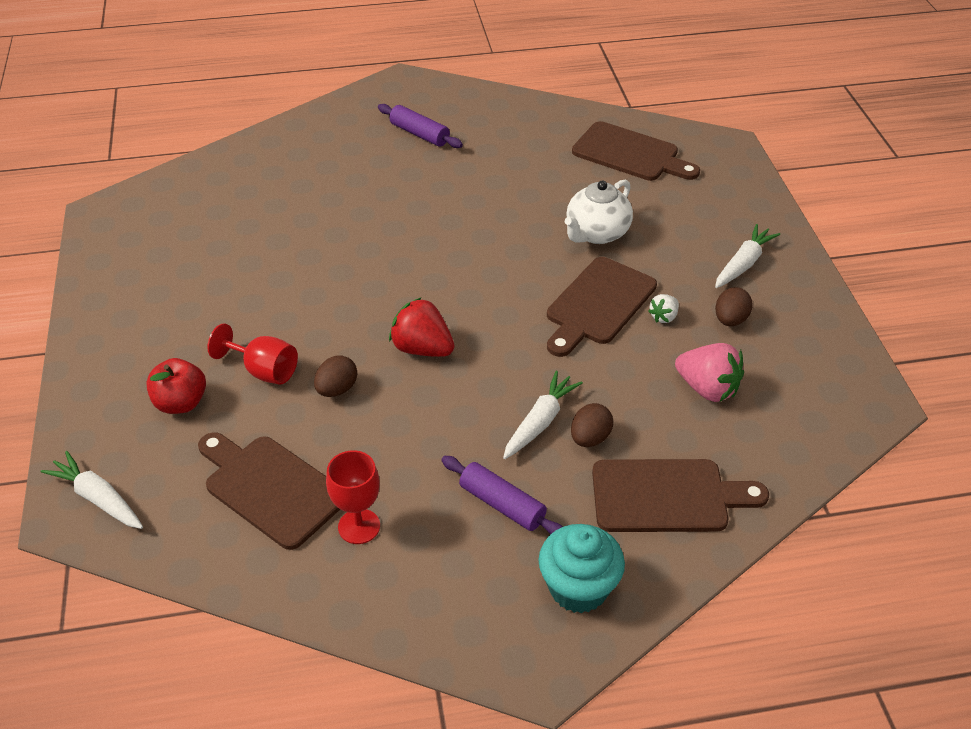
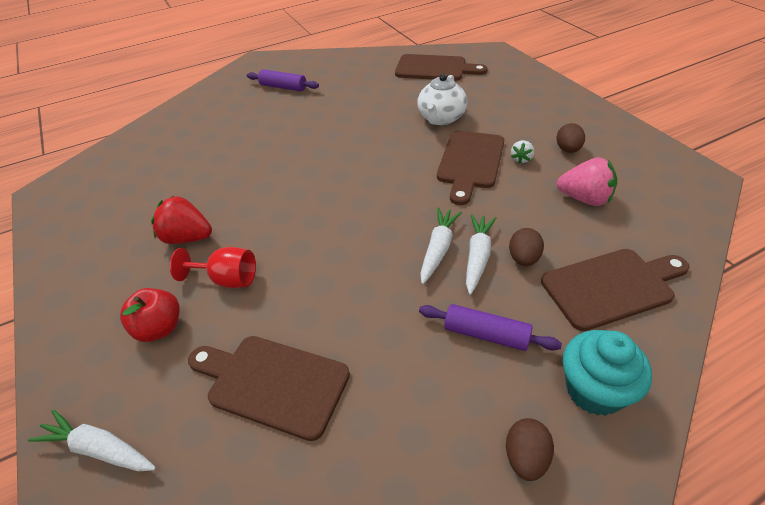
camera: 15 degrees left, 0 degrees up
(337, 389) = (298, 277): brown egg -> brown egg (525, 458)
(359, 526) = (371, 395): red goblet -> none
(422, 348) = (354, 226): red strawberry -> red strawberry (187, 238)
(743, 264) = (551, 114): white carrot -> white carrot (438, 249)

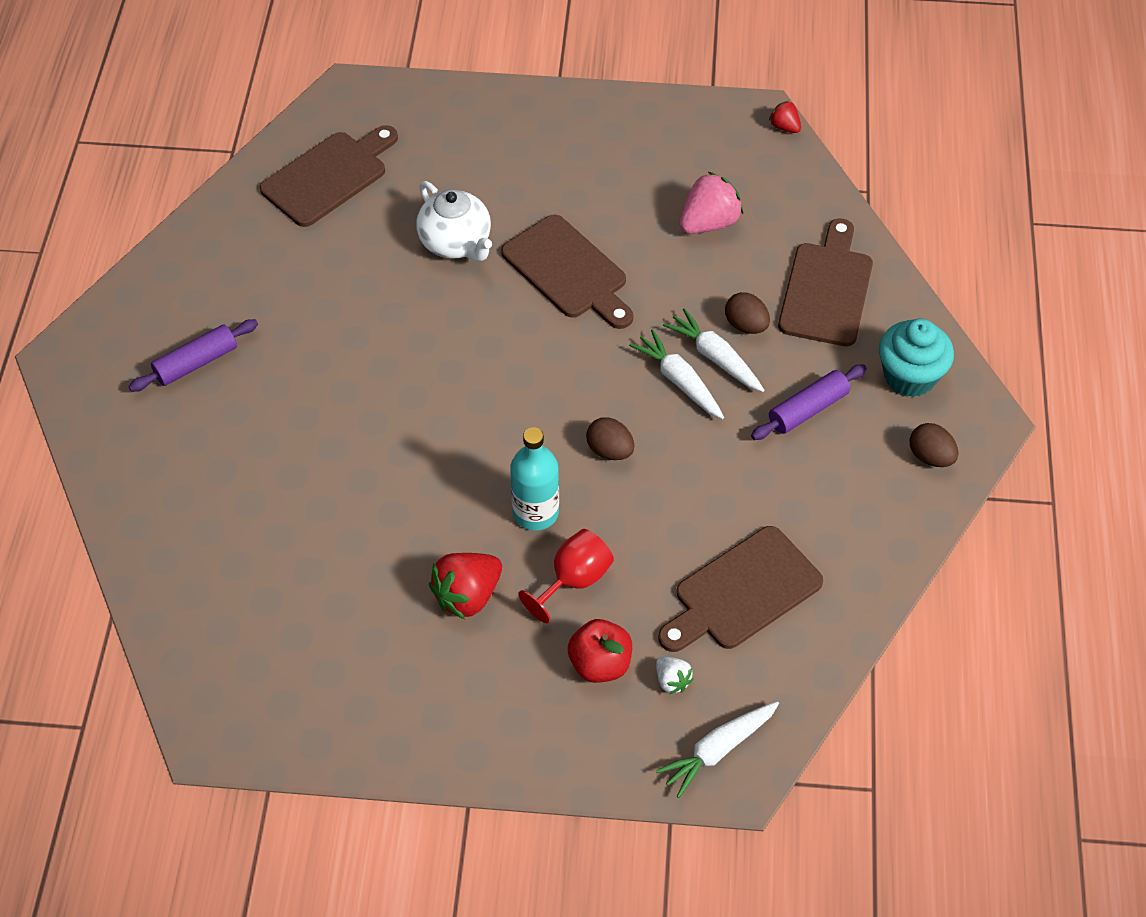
camera: 60 degrees left, 10 degrees up
(272, 236) = (535, 512): none -> turquoise bottle
(521, 159) = (603, 225): white strawberry -> white strawberry (672, 681)
(568, 150) = (624, 177): brown egg -> brown egg (610, 450)
(715, 193) = (784, 127): none -> red strawberry

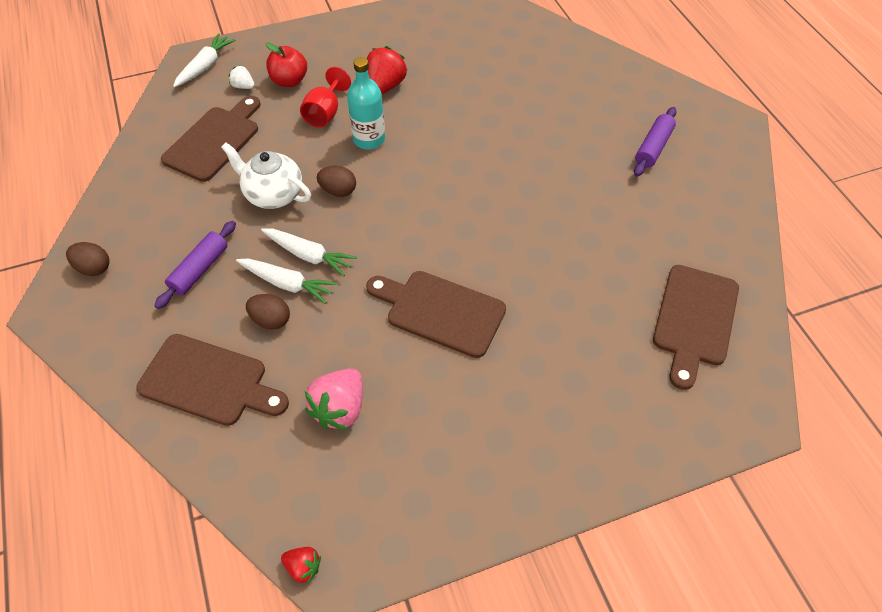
camera: 155 degrees right, 0 degrees up
(456, 243) = (546, 301): white teapot -> white teapot (273, 194)
(826, 289) = (208, 381): brown cutting board -> brown cutting board turned 60 degrees counterclockwise
(909, 377) = (119, 326): turquoise cupcake -> none

